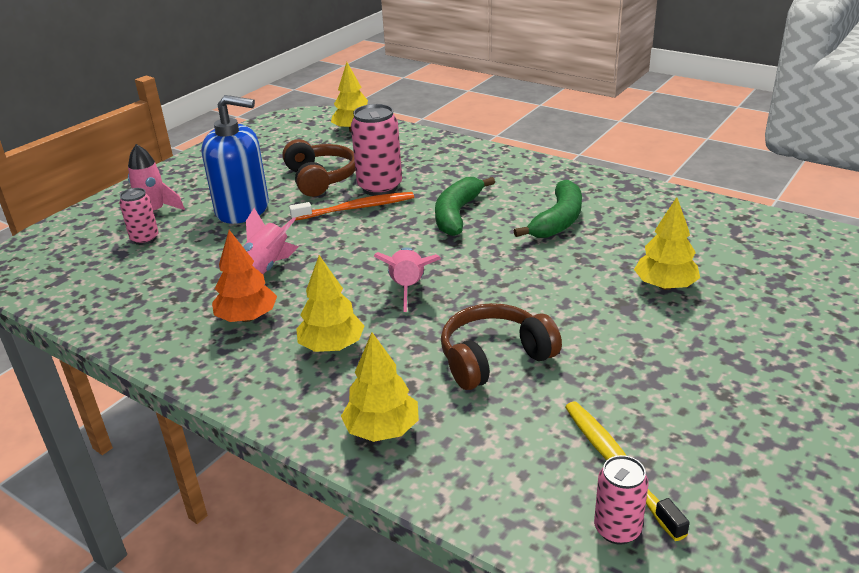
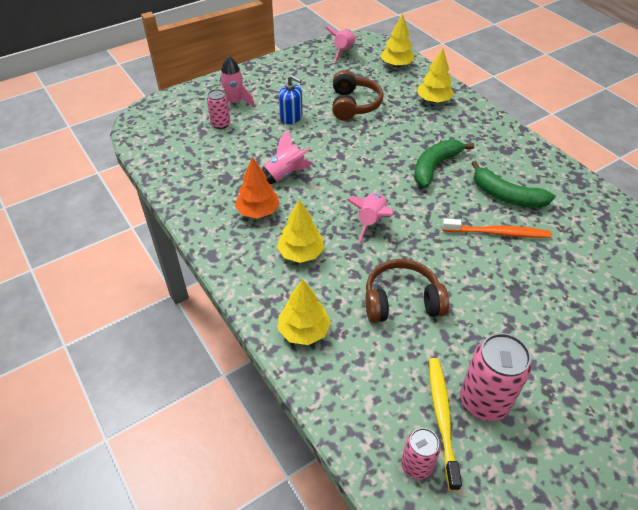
camera: 20 degrees right, 15 degrees up
(243, 209) = (291, 117): blue soap dispenser -> blue soap dispenser, size x0.56
(279, 131) = (344, 52): none -> pink rocket
(357, 208) = (367, 139): orange toothbrush -> orange toothbrush (498, 233)
(380, 187) = (391, 125): pink can -> pink can (484, 401)
(558, 220) = (506, 196): green banana -> green banana turned 75 degrees clockwise
(665, 286) = (556, 282): yellow tree -> yellow tree (433, 100)

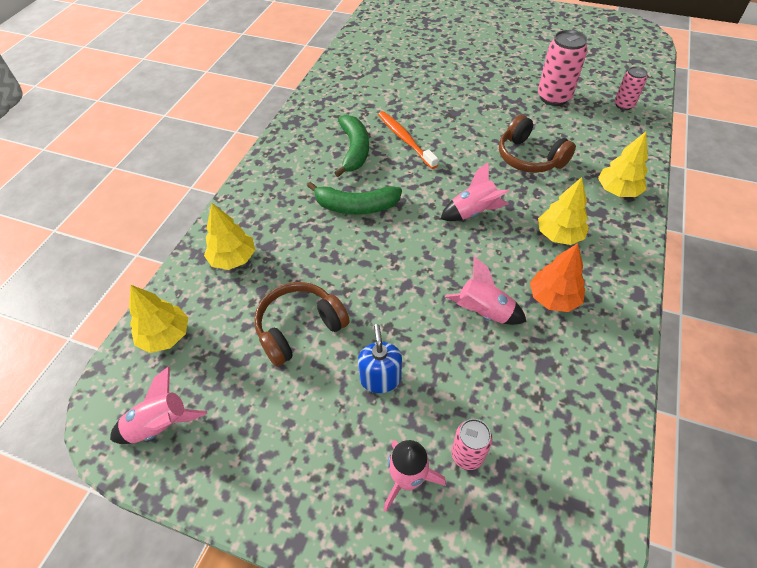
camera: 125 degrees left, 5 degrees up
(442, 417) = (585, 107): yellow toothbrush -> none

